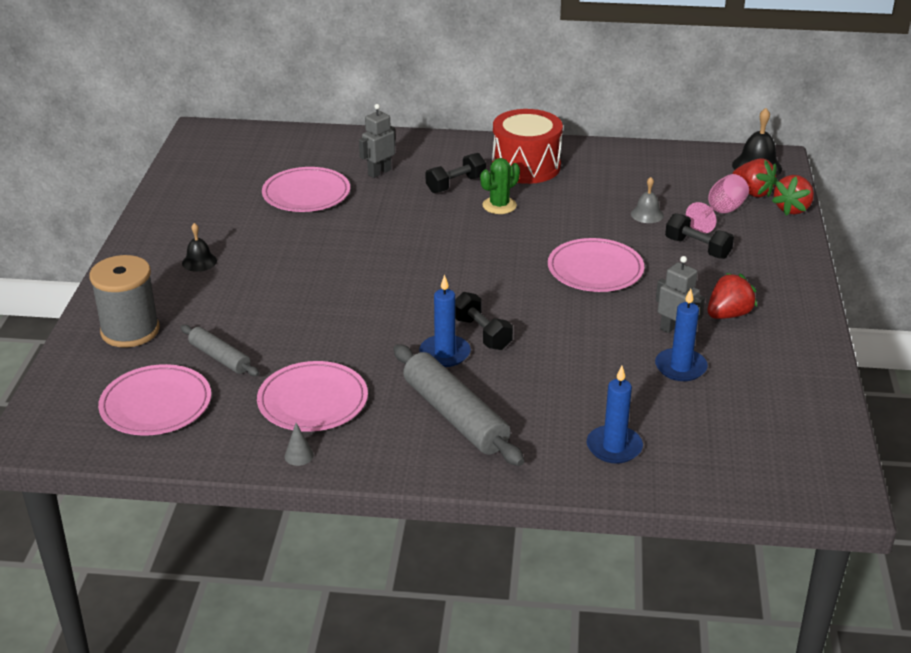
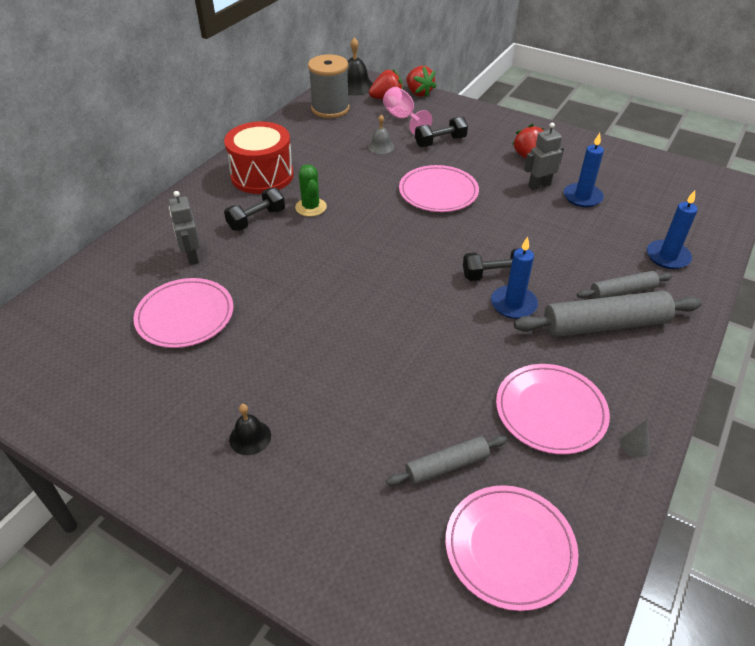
camera: 65 degrees left, 10 degrees up
(130, 331) = (351, 540): grey spool -> grey spool (330, 109)
(455, 185) = (256, 219): black dumbbell -> black dumbbell turned 60 degrees clockwise
(520, 421) = (622, 291): none -> grey rolling pin

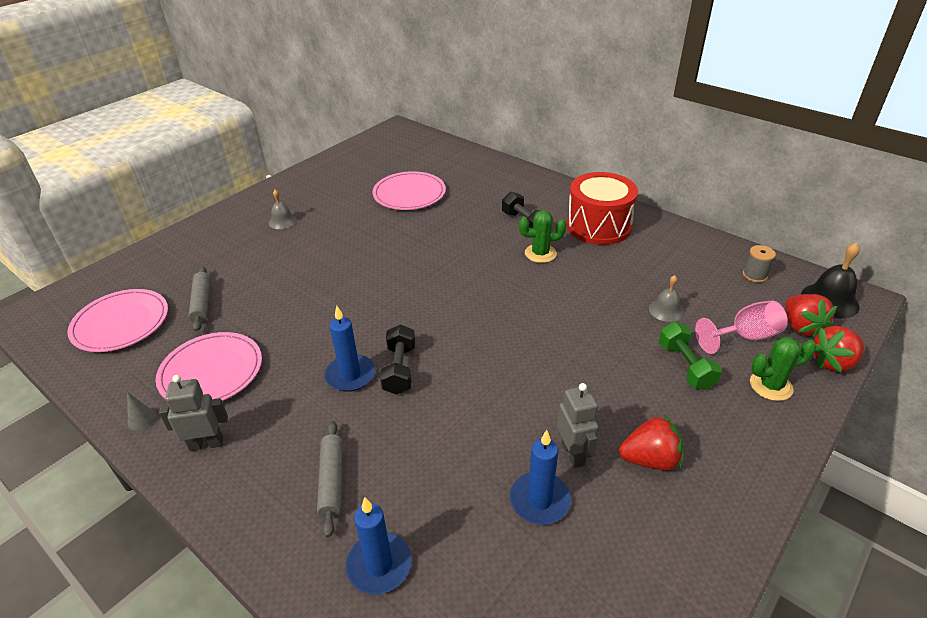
camera: 100 degrees right, 5 degrees down
(192, 256) = (478, 194): grey robot -> grey robot (206, 444)
(250, 437) = (282, 221): black bell -> grey bell
(330, 109) = (754, 275): grey spool -> grey spool, size x0.47
(438, 192) = (562, 347): pink plate -> none
(440, 142) = (685, 366): black dumbbell -> green dumbbell
(447, 114) = (771, 386): none -> green cactus
(604, 325) = (288, 444): grey rolling pin -> none

